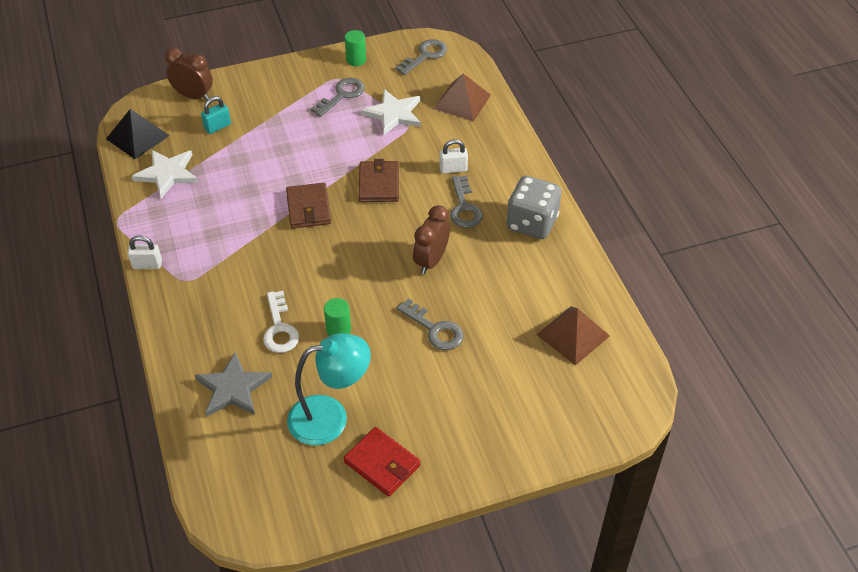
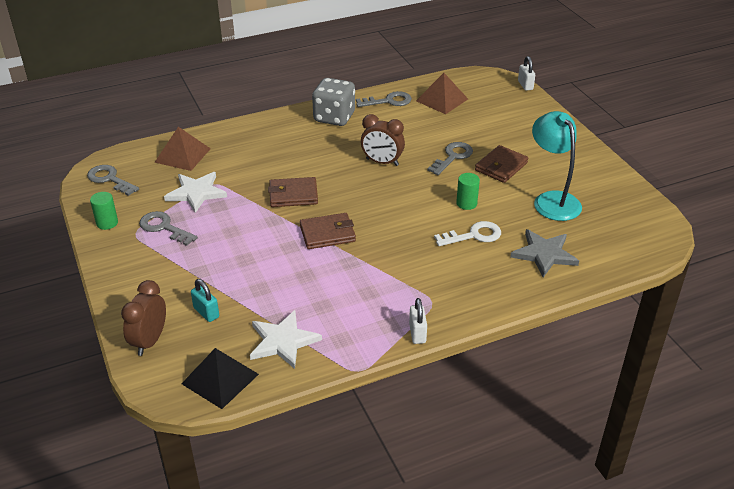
camera: 95 degrees left, 10 degrees down
(382, 463) = (582, 173): red wallet -> none
(408, 376) = (501, 166): none -> brown wallet
(453, 169) = (273, 156): white padlock -> white padlock (525, 85)
(464, 207) = (319, 149): grey key -> grey key (388, 101)

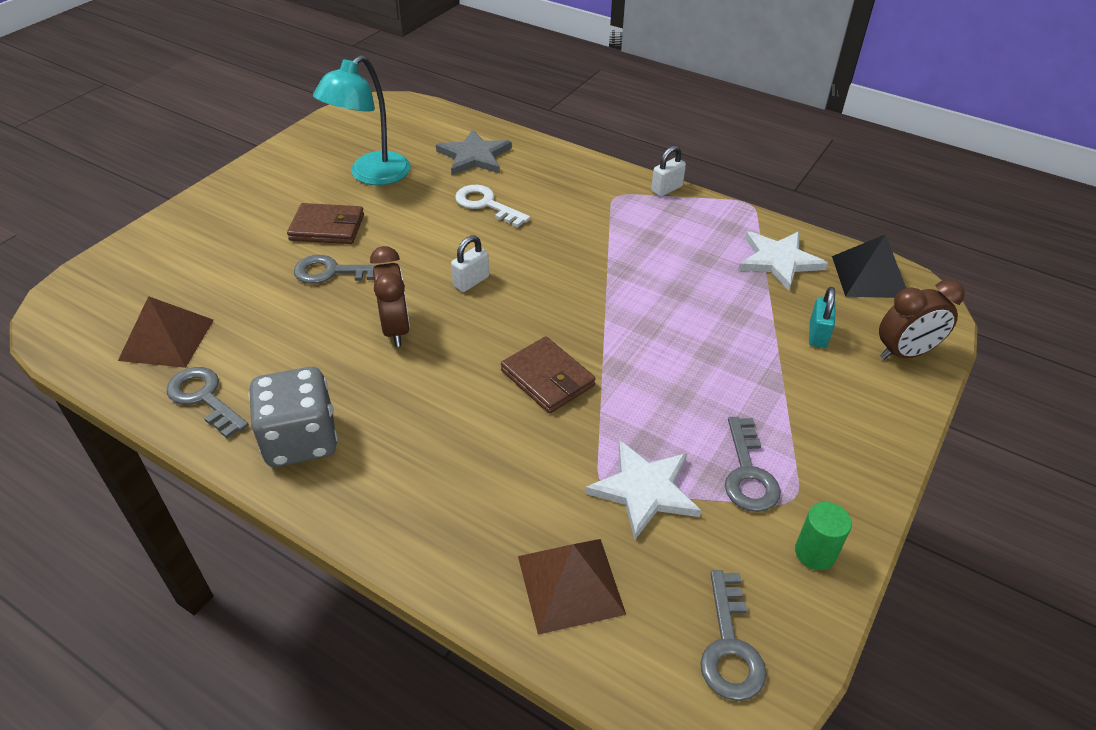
camera: 125 degrees left, 5 degrees up
(327, 233) = (592, 308): brown wallet -> none
(466, 203) = (430, 228): green cylinder -> none
(525, 85) = (73, 272): white padlock -> white padlock (471, 281)

